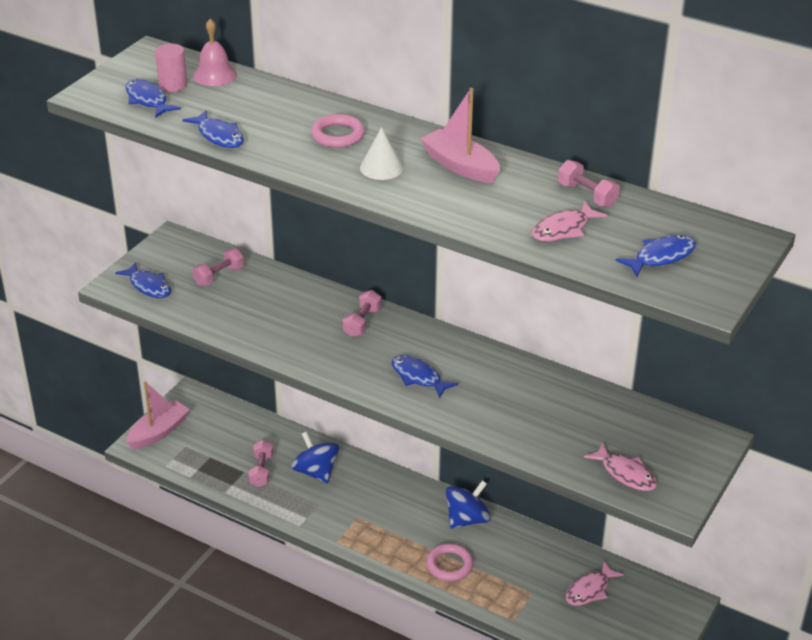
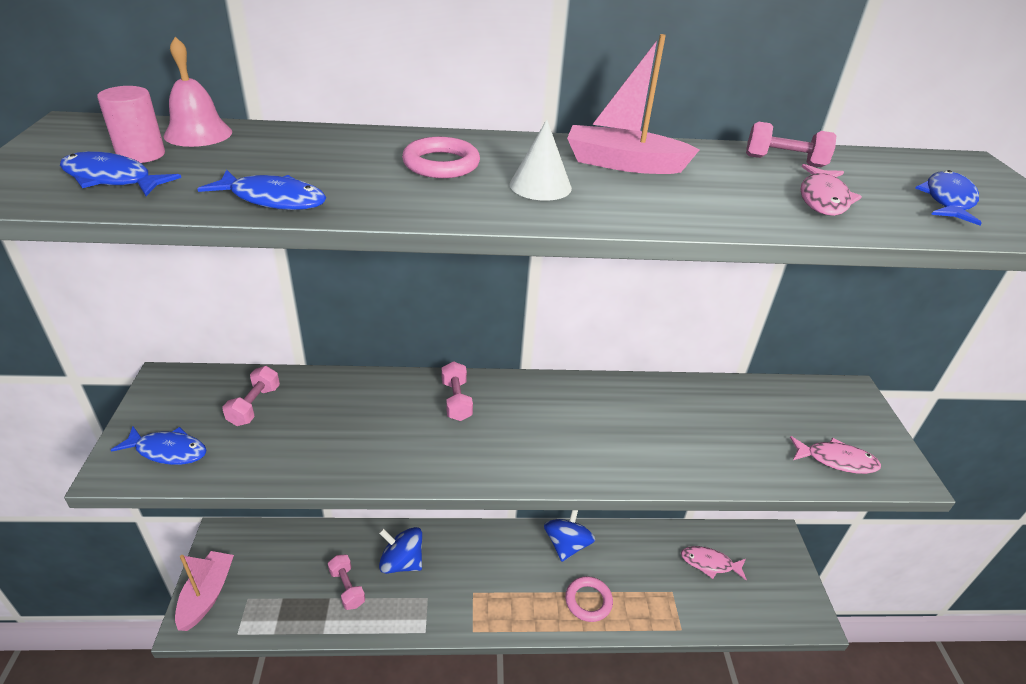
camera: 35 degrees left, 0 degrees up
(418, 377) = (564, 439): blue fish -> none
(589, 590) = (709, 563): pink fish -> pink fish turned 90 degrees clockwise

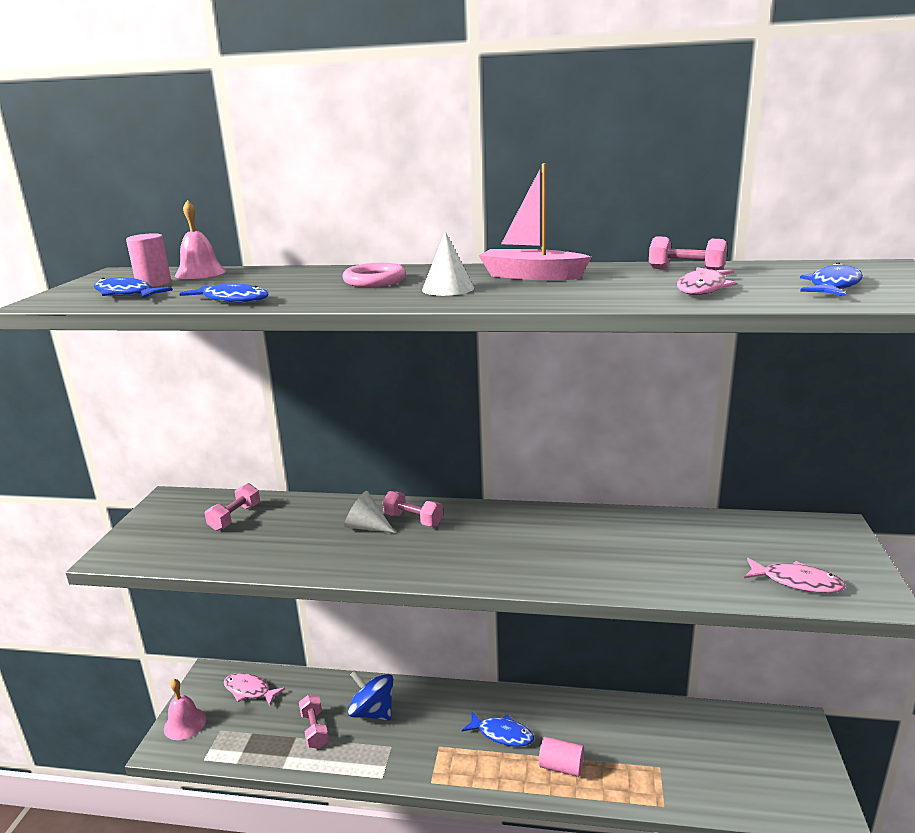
camera: 15 degrees right, 15 degrees down
(168, 451) = (155, 545): blue fish -> blue fish (502, 734)
(207, 595) = (185, 723): pink boat -> pink bell
(408, 412) = (366, 527): none -> white cone
(456, 400) = (413, 520): pink dumbbell -> pink dumbbell turned 60 degrees counterclockwise
(567, 545) = (548, 711): blue spinning top -> none
(588, 601) = (561, 766): pink ring -> pink cylinder
(709, 563) = (709, 743): pink fish -> pink fish (249, 690)

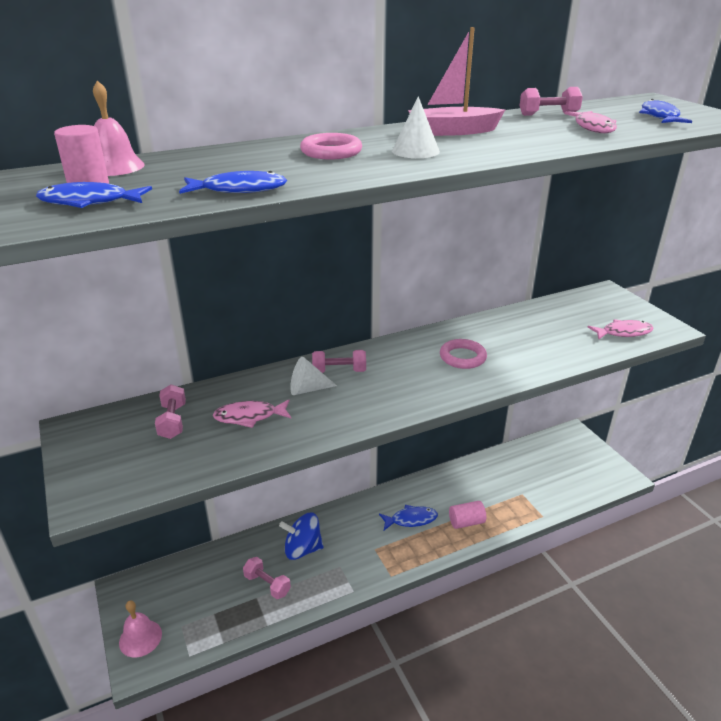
camera: 35 degrees left, 10 degrees up
(249, 690) = (177, 582): pink fish -> pink fish (249, 417)
(552, 546) = (462, 357): none -> pink ring

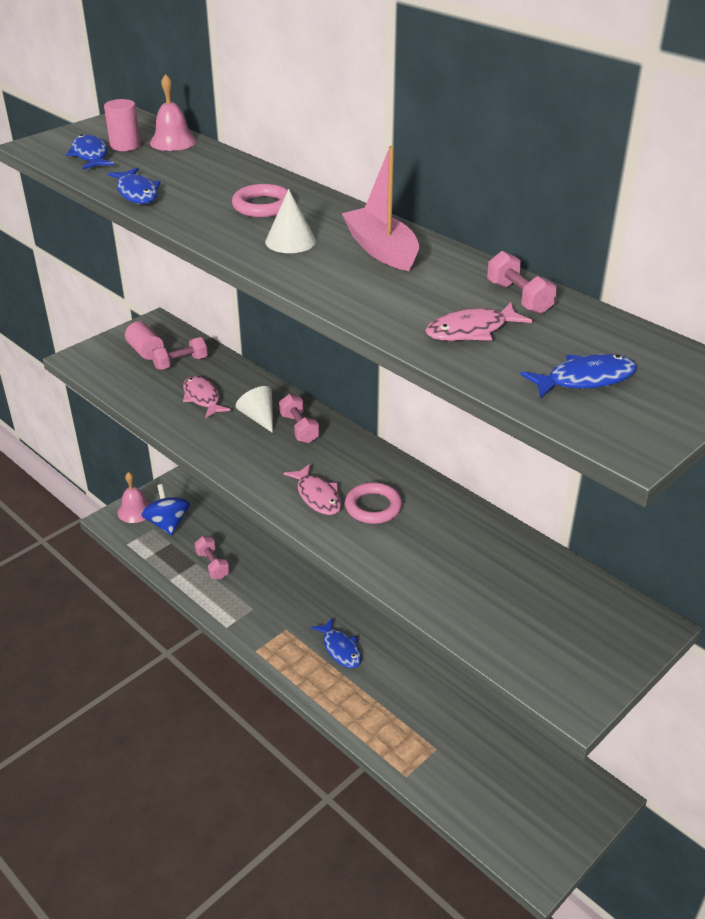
camera: 70 degrees right, 5 degrees up
(267, 584) = (212, 565): pink dumbbell -> pink dumbbell turned 45 degrees counterclockwise
(302, 549) = (263, 575): blue spinning top -> blue spinning top (167, 524)
(466, 522) = (359, 699): pink cylinder -> pink cylinder (145, 351)
(623, 332) = (526, 648): pink fish -> pink fish (317, 496)

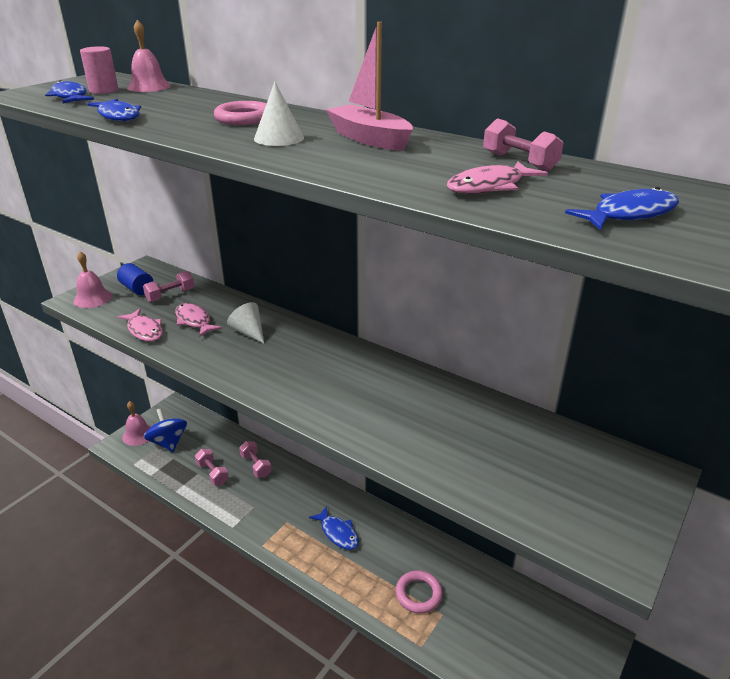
camera: 10 degrees left, 5 degrees down
(97, 359) = (92, 298): none -> pink bell
(145, 351) = (137, 289): pink cylinder -> blue cylinder
(299, 428) = (287, 337): pink dumbbell -> pink dumbbell (256, 465)
(317, 496) = (316, 393): pink fish -> pink fish (144, 330)
(373, 507) = (370, 396): pink ring -> pink ring (418, 594)

